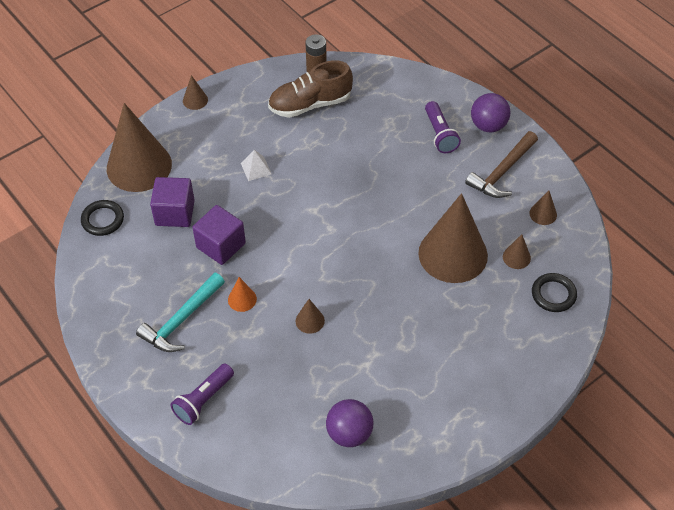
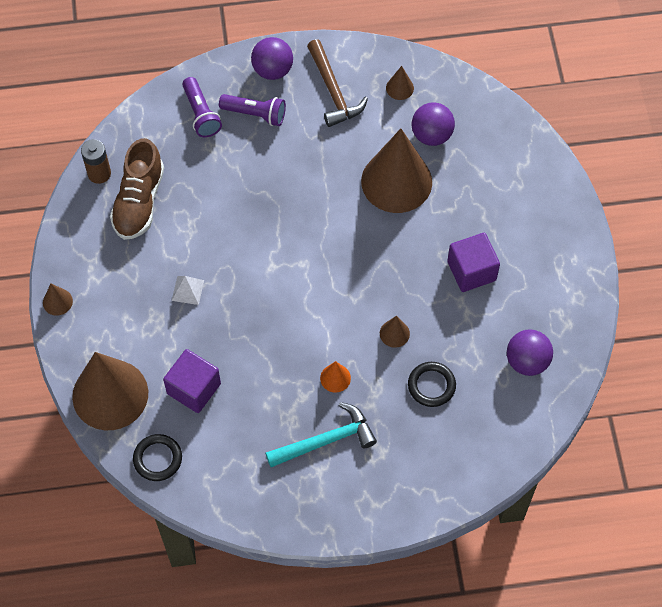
camera: 60 degrees left, 10 degrees up
(182, 320) = (326, 441): turquoise hammer -> turquoise hammer turned 90 degrees counterclockwise
(203, 400) = (424, 462): purple flashlight -> purple flashlight (201, 114)
(221, 245) = (261, 366): purple cube -> purple cube (471, 271)
(516, 257) = (431, 135): brown cone -> purple ball
(553, 294) = (486, 131): black ring -> black ring (431, 385)

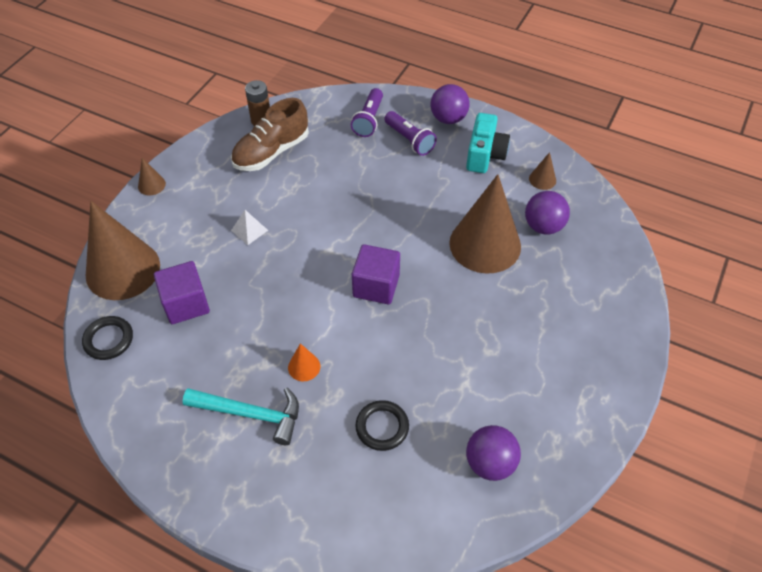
camera: 35 degrees right, 10 degrees down
(333, 91) = (485, 155): brown hammer -> turquoise camera
(394, 333) = (385, 361): brown cone -> none
(471, 271) = (496, 351): purple cube -> purple cube (376, 286)

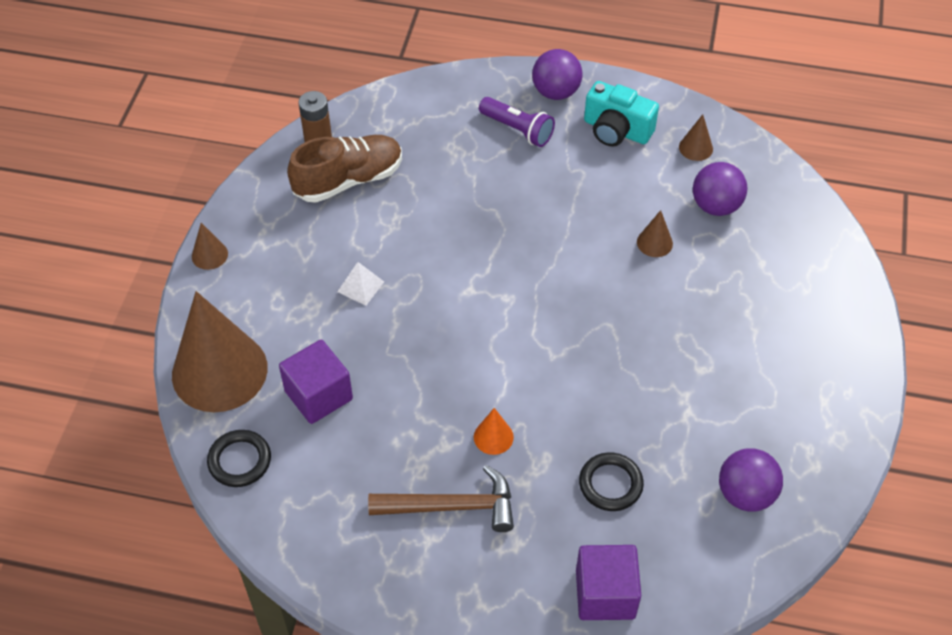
camera: 15 degrees left, 0 degrees up
(250, 414) = (451, 506): turquoise hammer -> brown hammer
(271, 152) = (348, 180): brown shoe -> brown shoe turned 150 degrees counterclockwise
(369, 120) = (457, 113): purple flashlight -> none
(376, 286) = (543, 321): purple cube -> purple cube (605, 594)
(485, 155) = (616, 130): turquoise camera -> turquoise camera turned 120 degrees clockwise
(485, 244) = (654, 243): brown cone -> brown cone, size x0.41

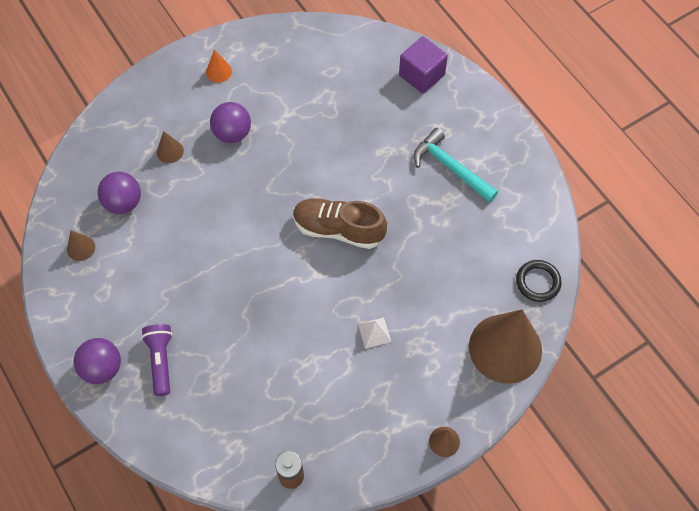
camera: 135 degrees left, 10 degrees up
(318, 395) = (462, 284): purple cube -> none
(348, 180) = (305, 421): brown shoe -> brown shoe (338, 229)
(451, 506) = (451, 168): brown hammer -> turquoise hammer
(493, 437) = (394, 183): orange cone -> orange cone (218, 71)
(610, 484) = (364, 114): black ring -> none
(616, 130) = (106, 303): turquoise camera -> none
(654, 243) = (184, 211): brown cone -> brown cone (170, 151)
(745, 494) = (309, 60): purple ball -> purple ball (232, 133)

